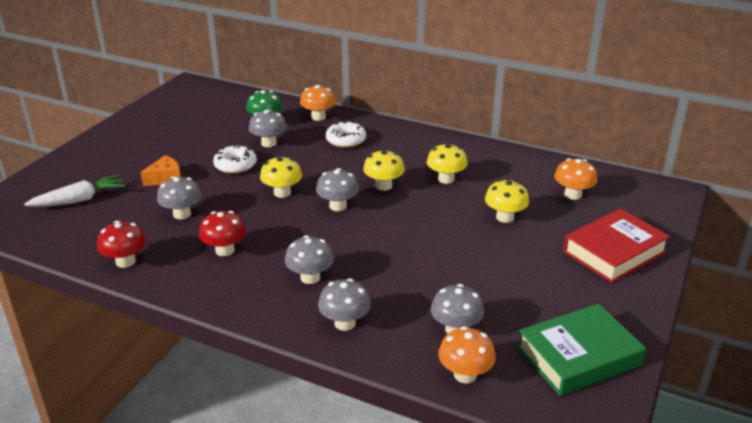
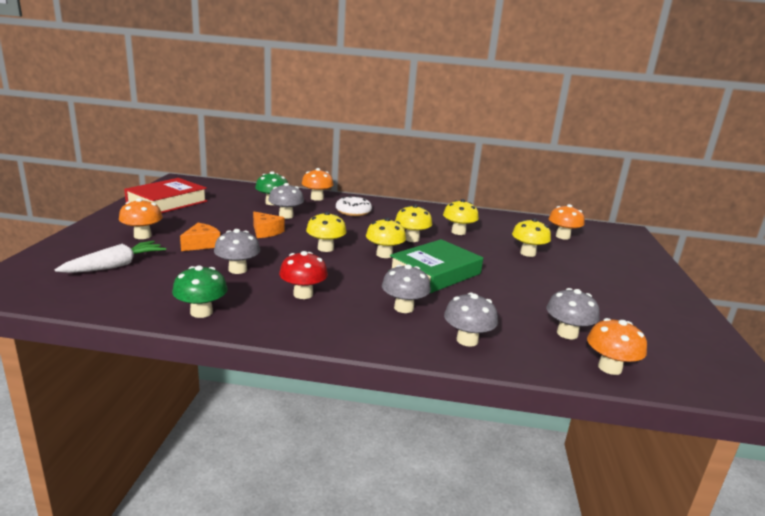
camera: 20 degrees left, 10 degrees down
(118, 163) = (142, 236): none -> orange mushroom
(125, 261) = (201, 312): red mushroom -> green mushroom
(235, 165) = (265, 232): white donut -> orange cheese
(338, 206) = (384, 254): grey mushroom -> yellow mushroom
(578, 356) = (682, 341): green book -> green book (435, 273)
(614, 252) = (629, 269): red book -> red book (167, 202)

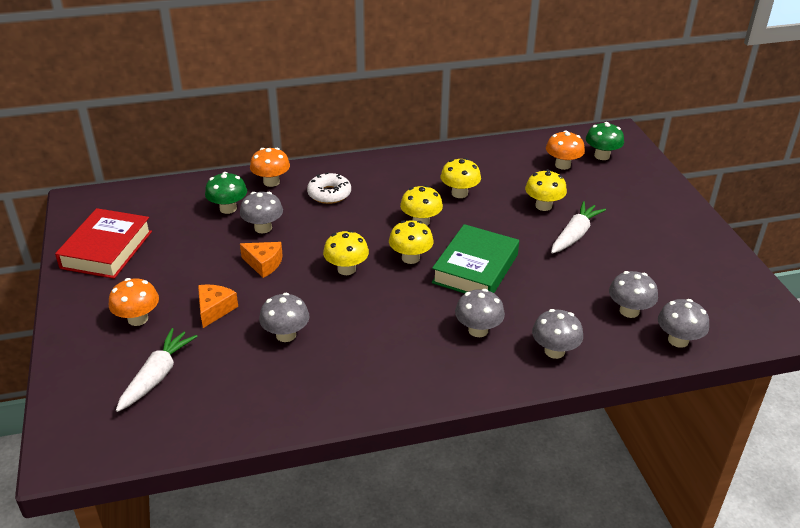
camera: 20 degrees left, 15 degrees up
(201, 312) = (303, 406): green mushroom -> green mushroom (602, 156)
(303, 294) = (376, 346): red mushroom -> none
(545, 275) = (575, 235): none -> white carrot
(609, 368) = (678, 340): orange mushroom -> grey mushroom

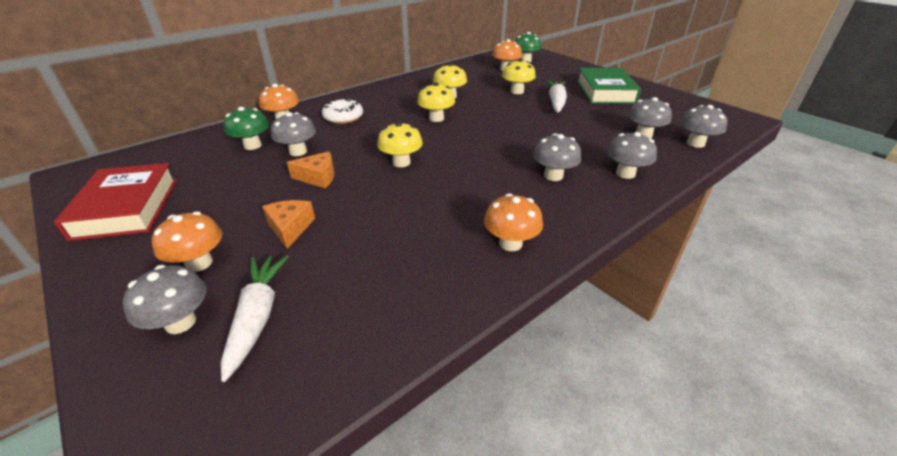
camera: 25 degrees left, 0 degrees up
(286, 335) = (384, 228): grey mushroom -> grey mushroom (180, 322)
(377, 384) = (510, 243): none -> orange mushroom
(410, 258) = (450, 142): yellow mushroom -> none
(475, 269) = (508, 137): green book -> green book (605, 92)

